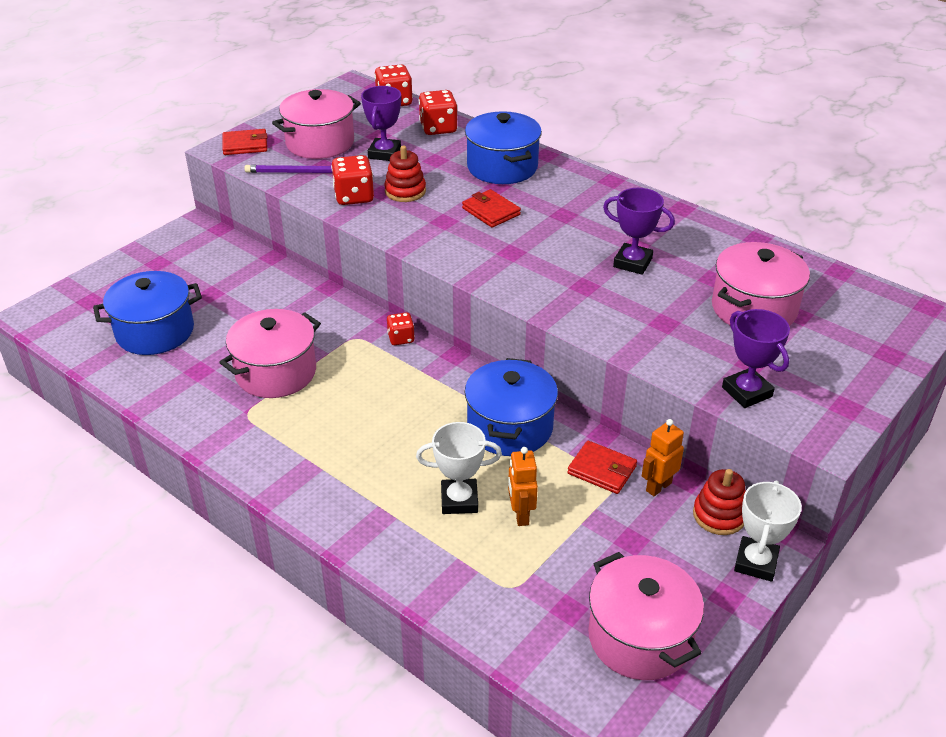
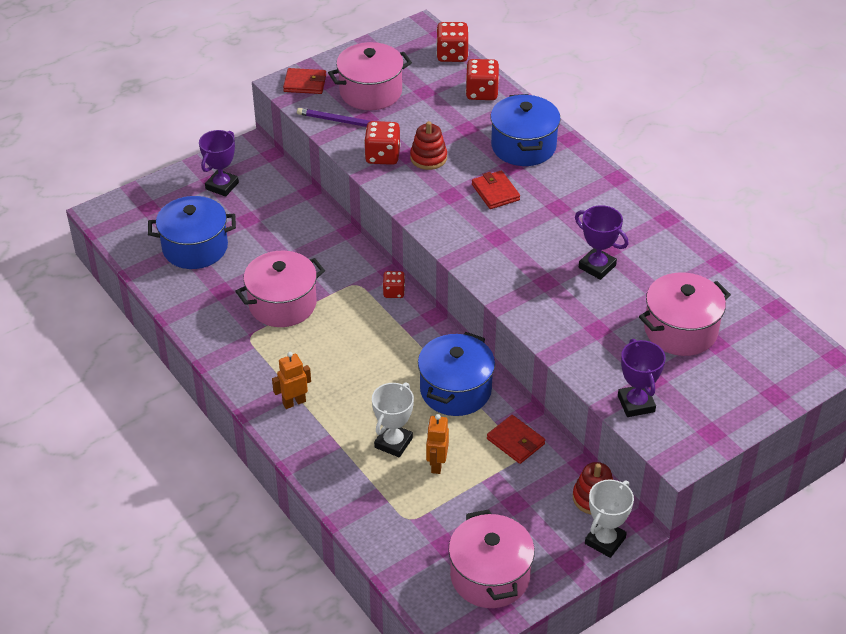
camera: 15 degrees right, 5 degrees up
(384, 153) = (424, 113): purple trophy -> purple trophy (222, 186)
(459, 500) = (393, 443): white trophy -> white trophy turned 75 degrees counterclockwise
(658, 486) = (555, 464): orange robot -> orange robot (294, 402)

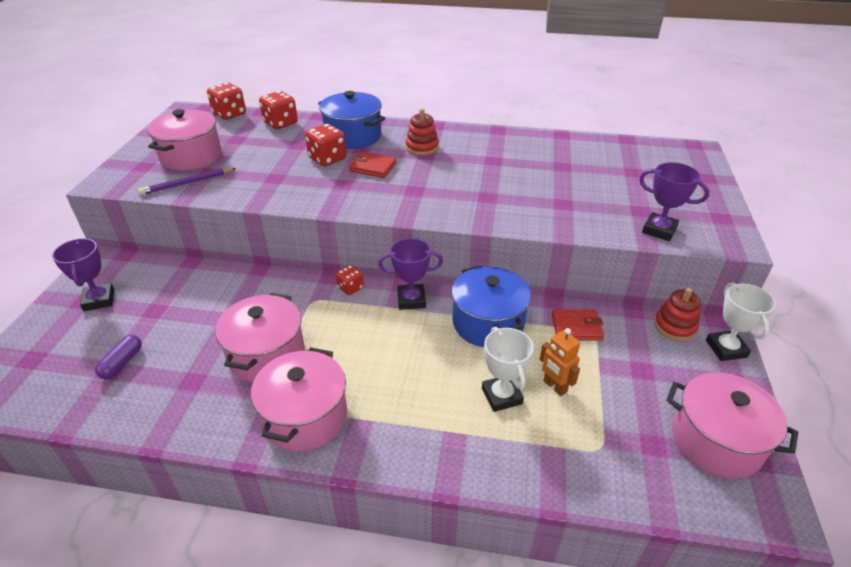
camera: 45 degrees left, 5 degrees down
(195, 247) = (122, 363): blue pot -> purple capsule
(294, 402) = (378, 428): orange robot -> none
(305, 83) = (123, 175): red wallet -> none
(382, 156) = (254, 187): red dice -> red dice (327, 159)
(428, 158) = (293, 172): red stacking toy -> red stacking toy (422, 147)
(597, 266) = (503, 172): purple trophy -> purple trophy (411, 300)
(680, 330) = (605, 176): pink pot -> pink pot (305, 417)

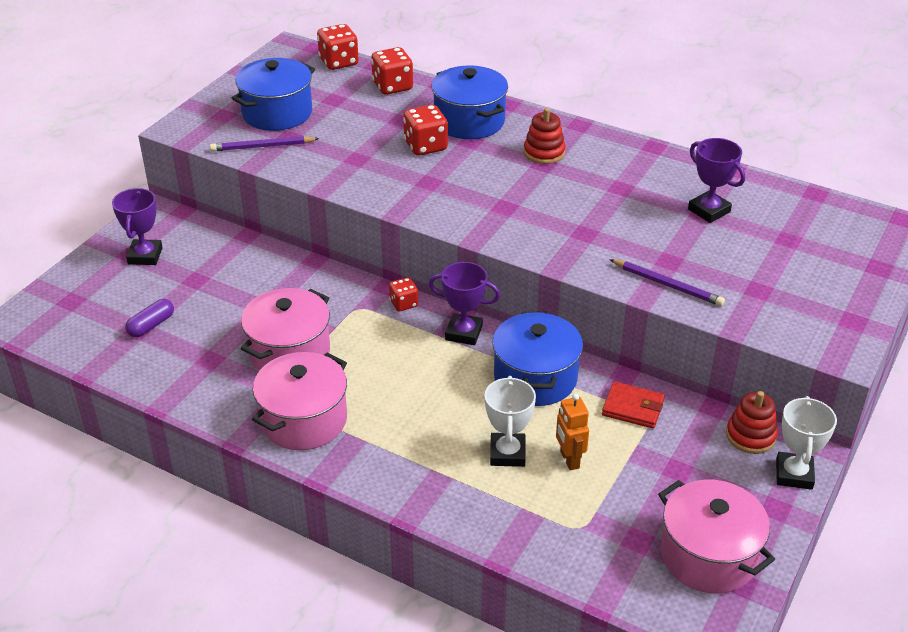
camera: 20 degrees right, 0 degrees up
(191, 156) = (277, 113): pink pot -> blue pot
(373, 167) = (472, 168): red wallet -> none
(574, 221) = (667, 285): none -> purple pencil
(659, 230) = (762, 318): purple trophy -> purple trophy (709, 210)

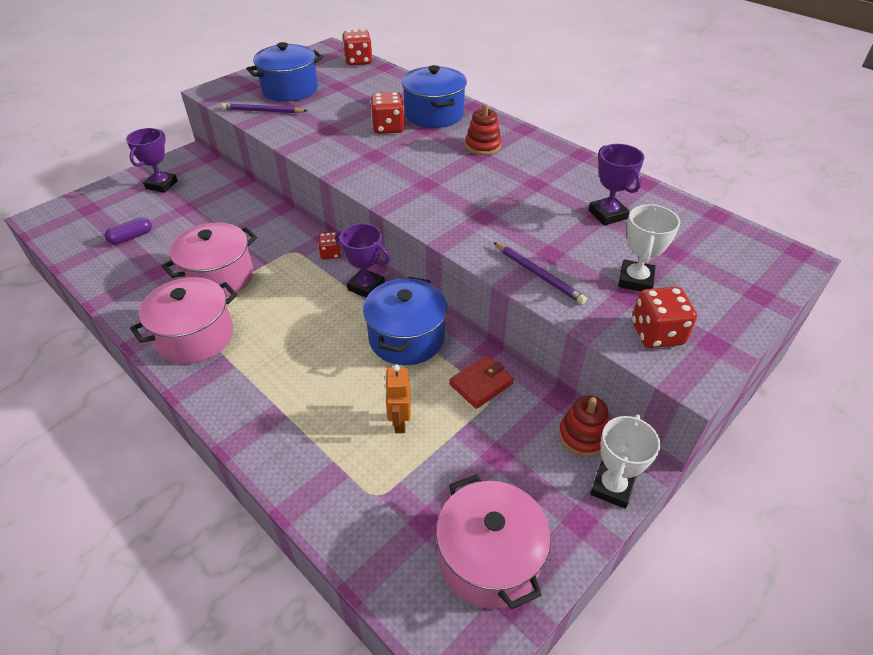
camera: 15 degrees right, 5 degrees up
(392, 86) = (388, 82): red dice -> red dice (657, 333)
(507, 453) = (347, 404): white trophy -> white trophy (635, 280)
(633, 408) = (481, 384): red wallet -> red wallet turned 75 degrees counterclockwise

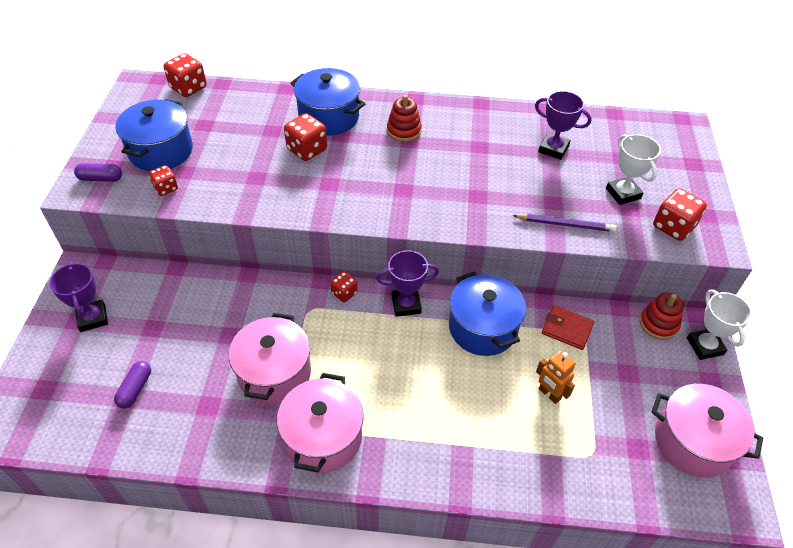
camera: 40 degrees left, 5 degrees up
(233, 90) = (101, 178): none -> purple capsule
(263, 111) = (166, 188): purple pencil -> red dice
(481, 384) = (567, 329): red wallet -> red wallet turned 75 degrees counterclockwise

